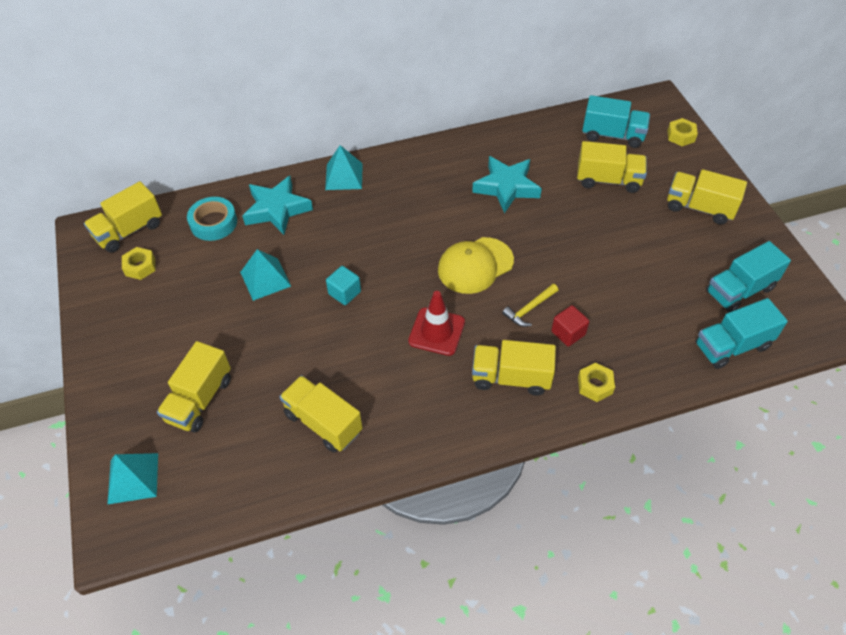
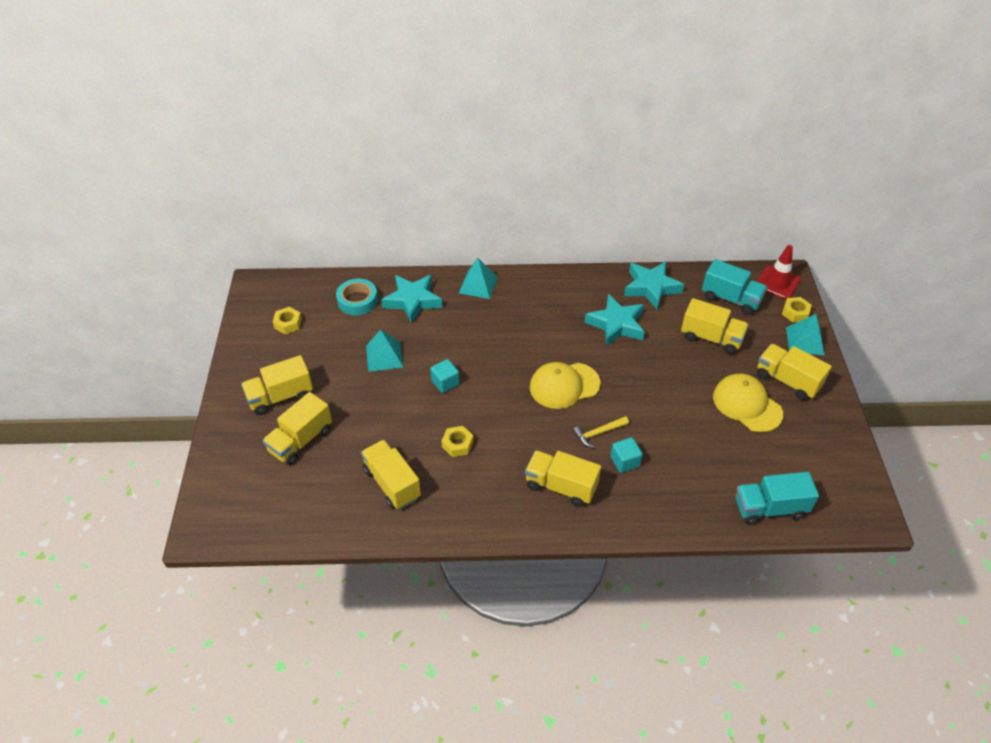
camera: 15 degrees right, 5 degrees down
(129, 231) = (288, 292): yellow truck -> yellow truck (280, 397)
(133, 478) = (230, 488): turquoise pyramid -> turquoise pyramid (805, 341)
(436, 331) = (511, 433): red traffic cone -> red traffic cone (777, 282)
(528, 140) = (651, 287): none -> turquoise star
(568, 333) = (624, 461): red cube -> turquoise cube
(595, 385) = (632, 511): yellow nut -> yellow nut (457, 444)
(669, 242) = (747, 405): none -> yellow cap
(740, 290) = (796, 462): turquoise truck -> none

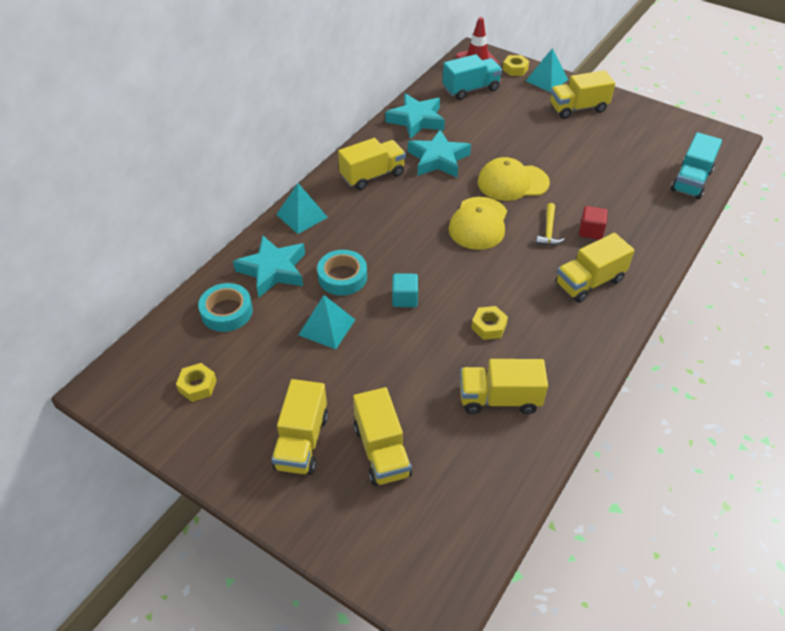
camera: 55 degrees left, 0 degrees up
(437, 339) = (342, 277): none -> turquoise tape
(624, 461) = (591, 231): turquoise cube -> red cube
(711, 338) = (501, 119): yellow truck -> yellow truck (372, 175)
(747, 405) = (584, 139): yellow cap -> yellow cap (512, 182)

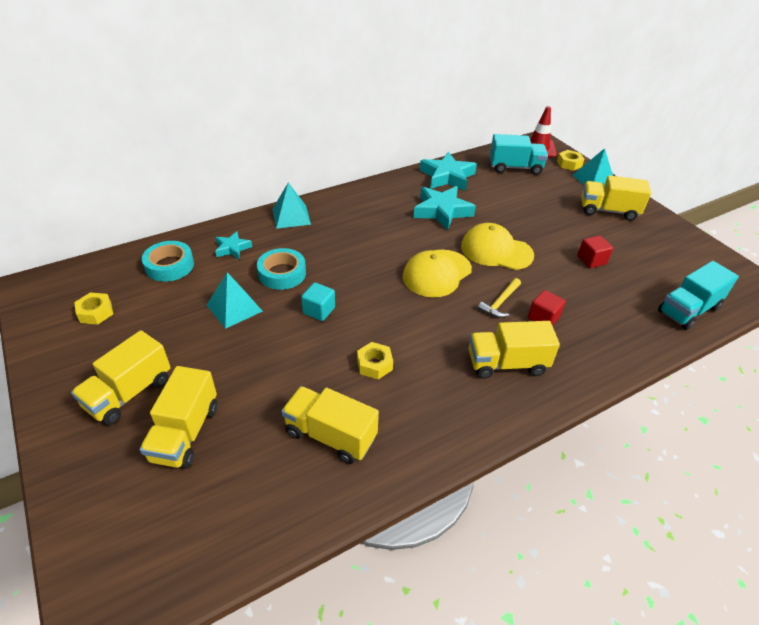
camera: 25 degrees right, 5 degrees down
(273, 270) = (232, 248): turquoise star -> turquoise star, size x0.55
(372, 175) = (374, 205): yellow truck -> none
(594, 163) = (591, 260): none -> red cube

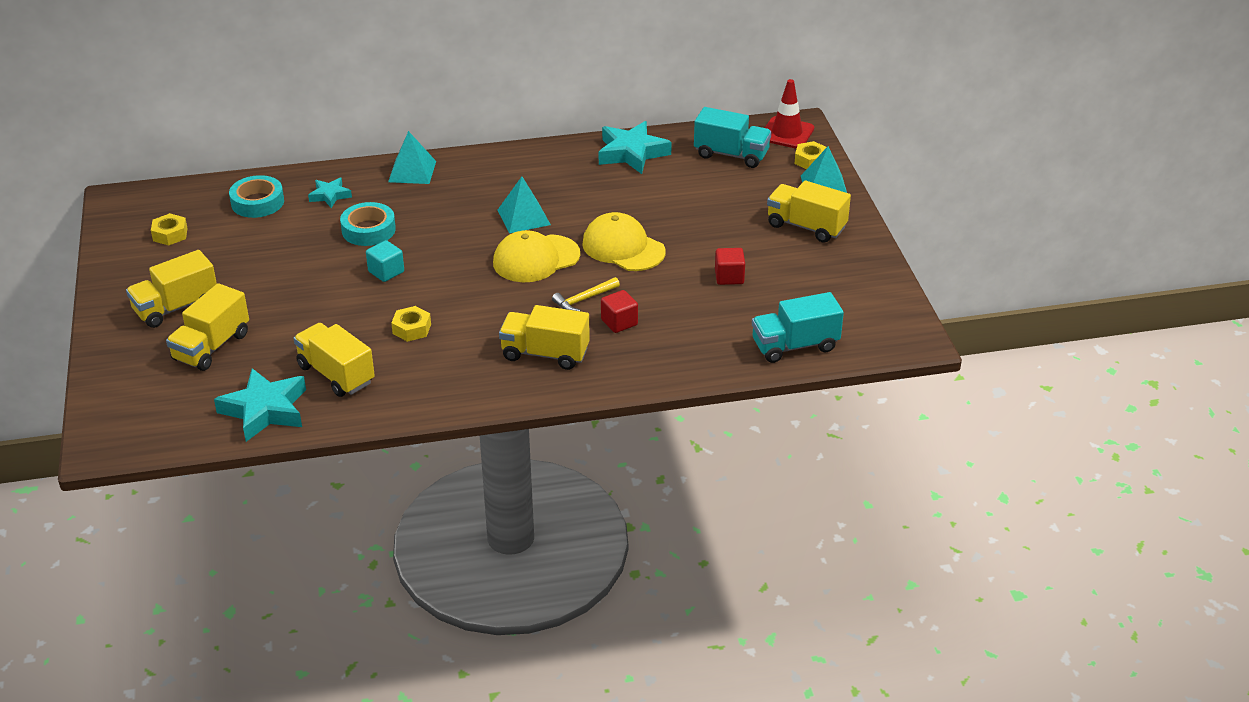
camera: 20 degrees right, 5 degrees down
(234, 308) = (303, 254): turquoise pyramid -> turquoise pyramid (523, 217)
(442, 211) = (593, 193): turquoise star -> turquoise star (265, 410)

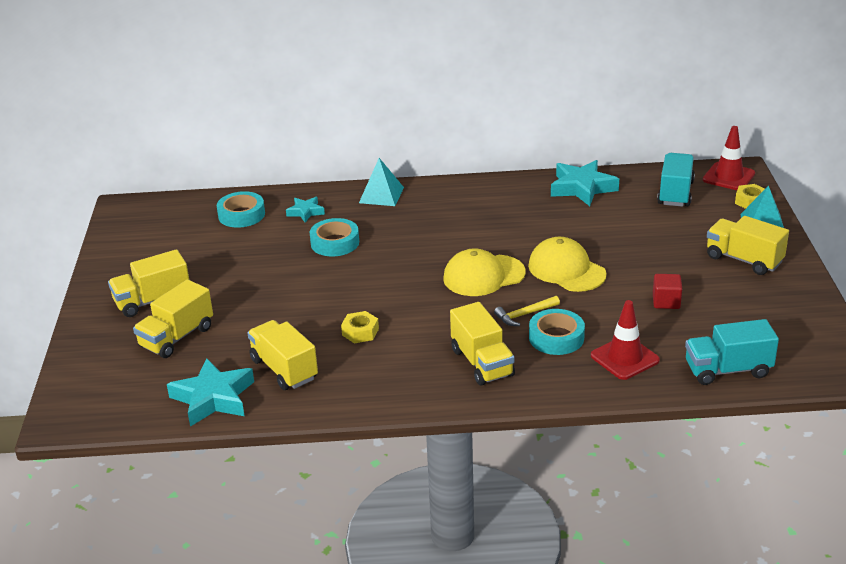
camera: 10 degrees right, 5 degrees down
(170, 234) = (161, 238): yellow nut -> none
(386, 272) = (345, 280): turquoise cube -> none
(523, 217) = (476, 238): turquoise pyramid -> none
(545, 354) = (482, 363): yellow truck -> yellow truck turned 135 degrees counterclockwise
(619, 322) = (556, 338): red cube -> turquoise tape
(691, 340) = (624, 358): none -> red traffic cone
(731, 154) = (675, 193): turquoise truck -> turquoise truck turned 105 degrees counterclockwise

